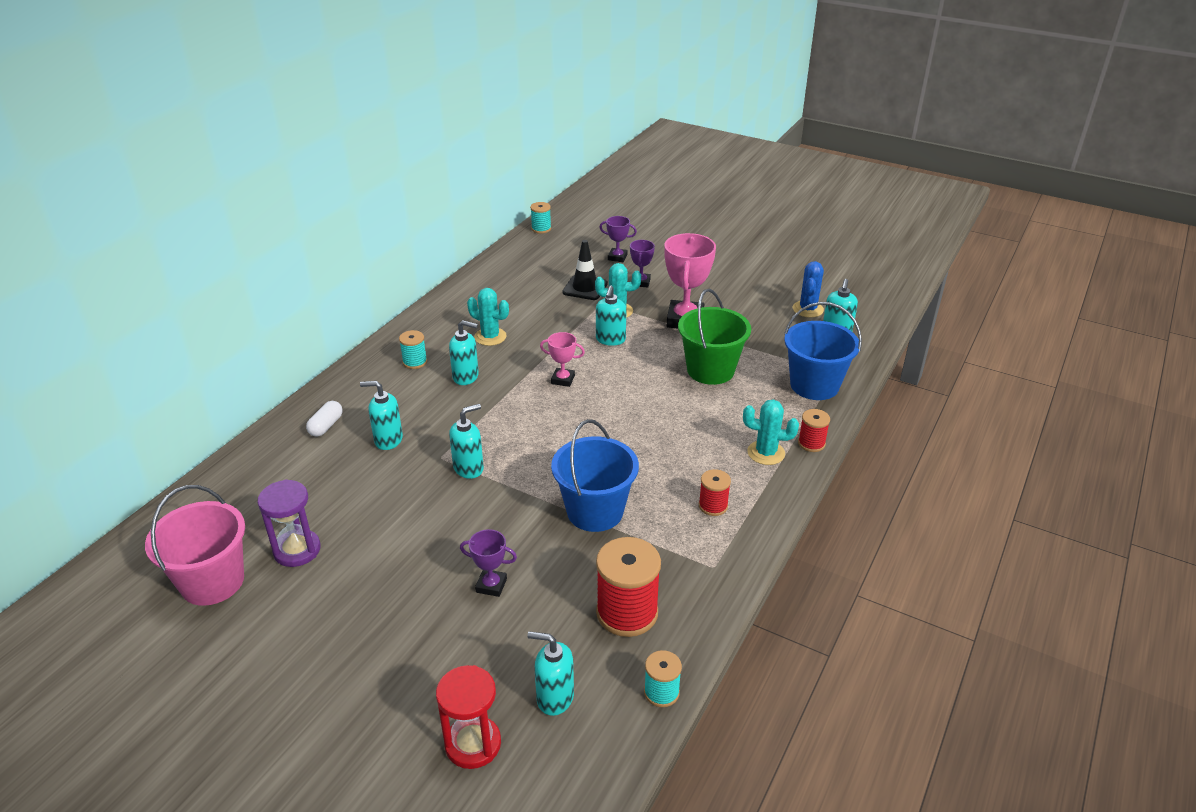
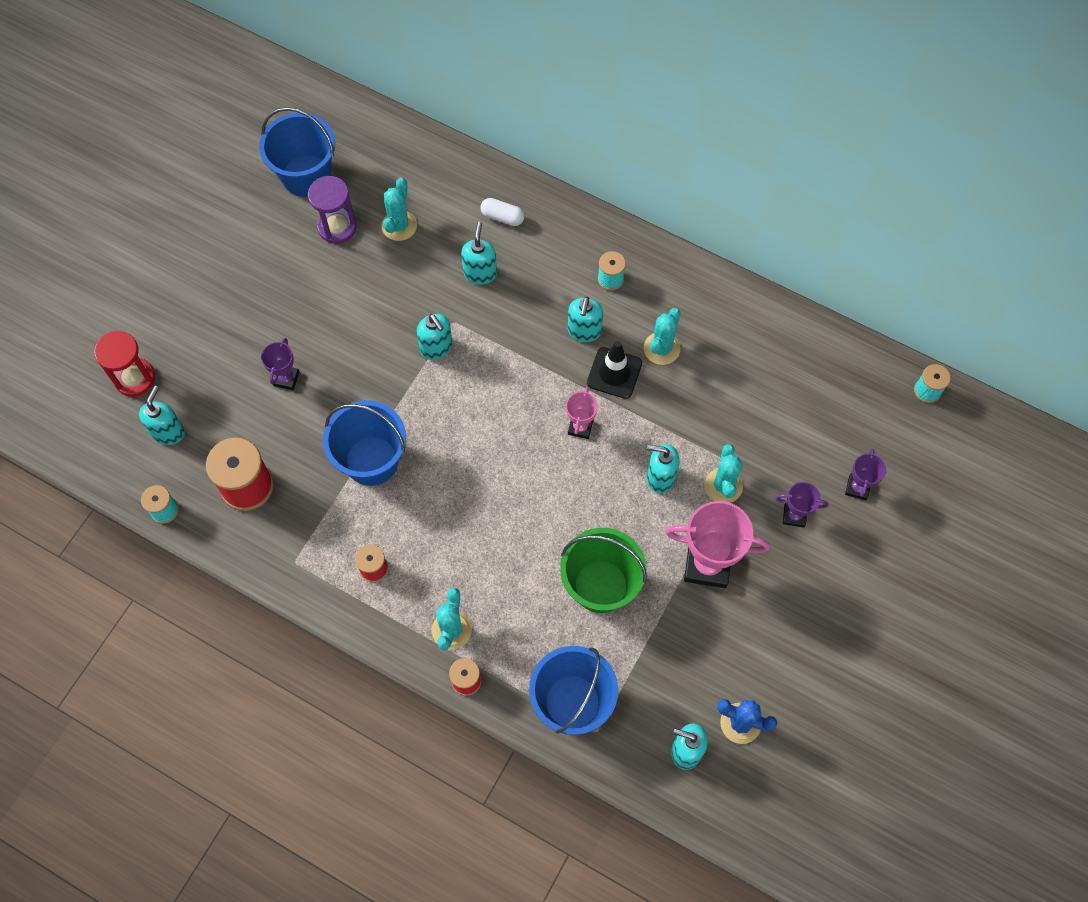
camera: 90 degrees right, 30 degrees up
(212, 582) = (306, 176): pink bucket -> blue bucket
(312, 499) = (399, 226): none -> turquoise cactus
(585, 288) = (775, 448): black traffic cone -> black traffic cone (614, 373)

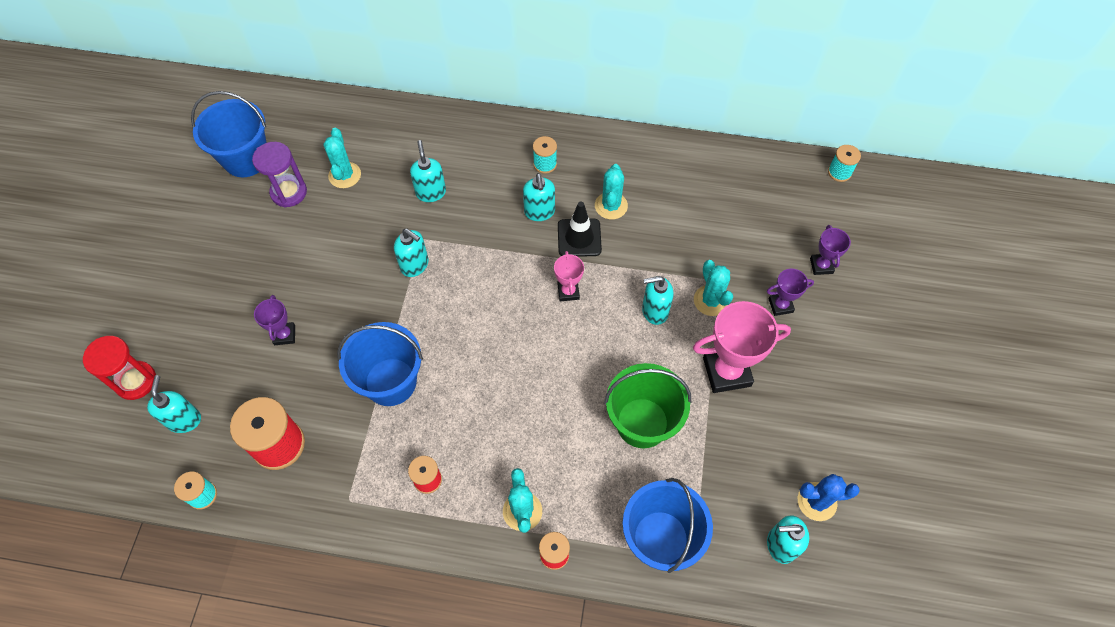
camera: 20 degrees left, 5 degrees down
(502, 217) = (433, 142): white capsule -> none

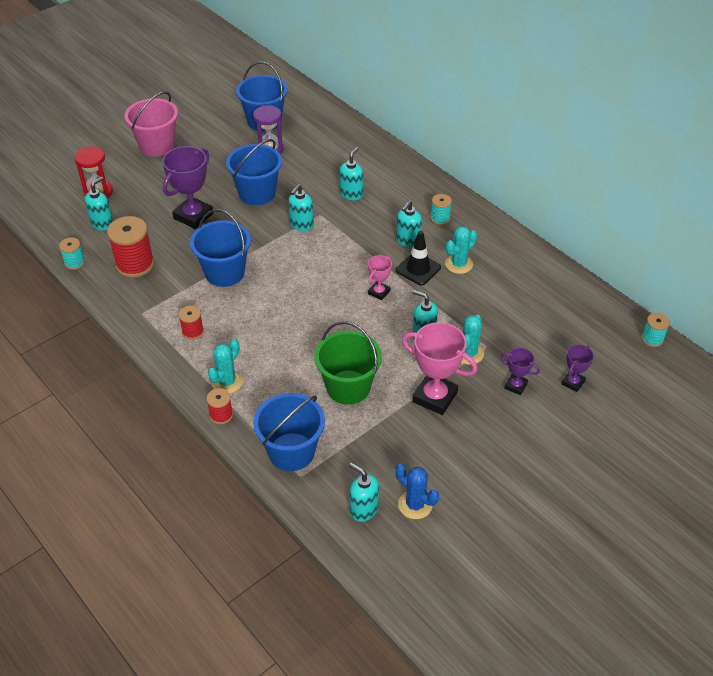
camera: 40 degrees right, 15 degrees down
(147, 271) = (157, 145): none -> pink bucket
(285, 335) = (193, 216): purple trophy -> purple trophy, size x1.90
(328, 257) = (257, 193): none -> blue bucket
(344, 175) = (310, 158): turquoise cactus -> none
(415, 265) = (301, 225): turquoise soap dispenser -> turquoise soap dispenser turned 45 degrees clockwise

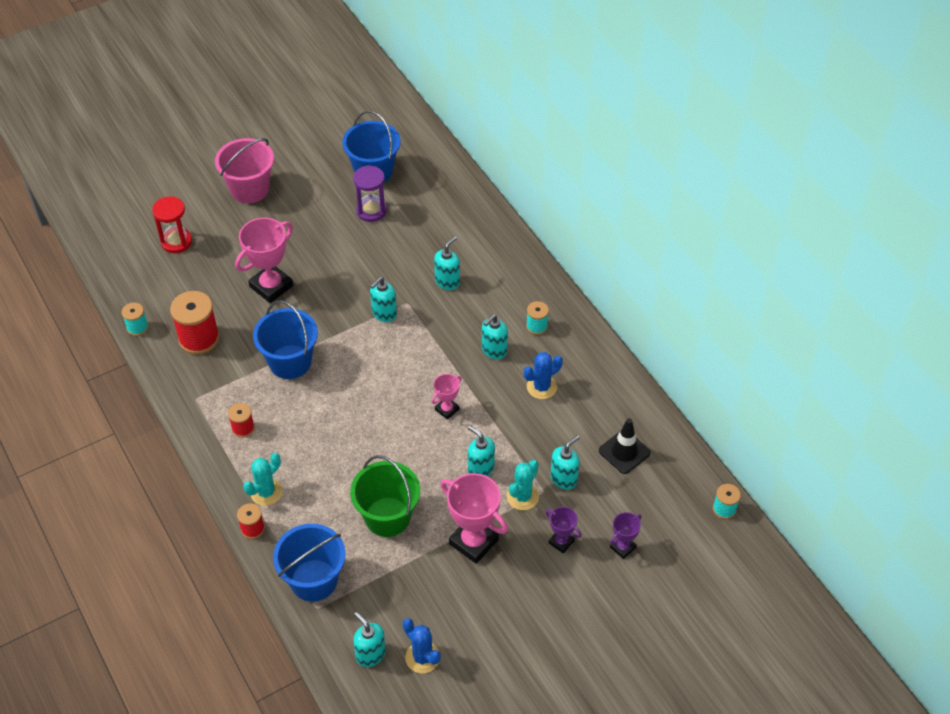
camera: 10 degrees right, 5 degrees up
(102, 224) = (174, 283): turquoise soap dispenser -> turquoise soap dispenser (564, 478)
(193, 216) = (271, 286): purple trophy -> pink trophy
(257, 193) = (345, 266): blue bucket -> none
(418, 269) = (496, 387): black traffic cone -> black traffic cone (624, 452)
(459, 264) = (541, 387): turquoise cactus -> blue cactus

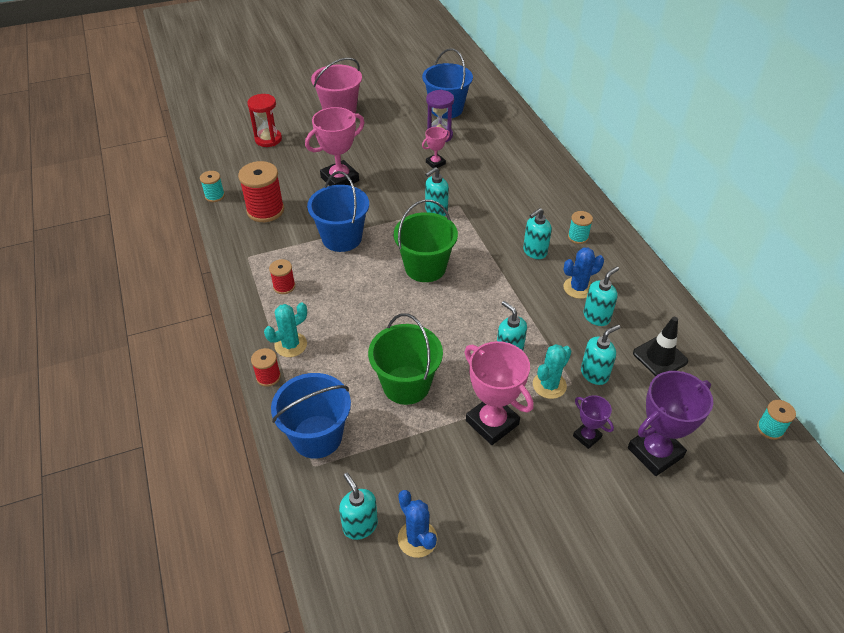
camera: 10 degrees right, 5 degrees down
(384, 385) = (425, 267): none -> green bucket
(447, 281) = (498, 193): turquoise soap dispenser -> turquoise soap dispenser (596, 317)
(447, 409) = (482, 295): pink trophy -> pink trophy (435, 163)
(622, 547) = (655, 452): purple trophy -> purple trophy, size x1.90

